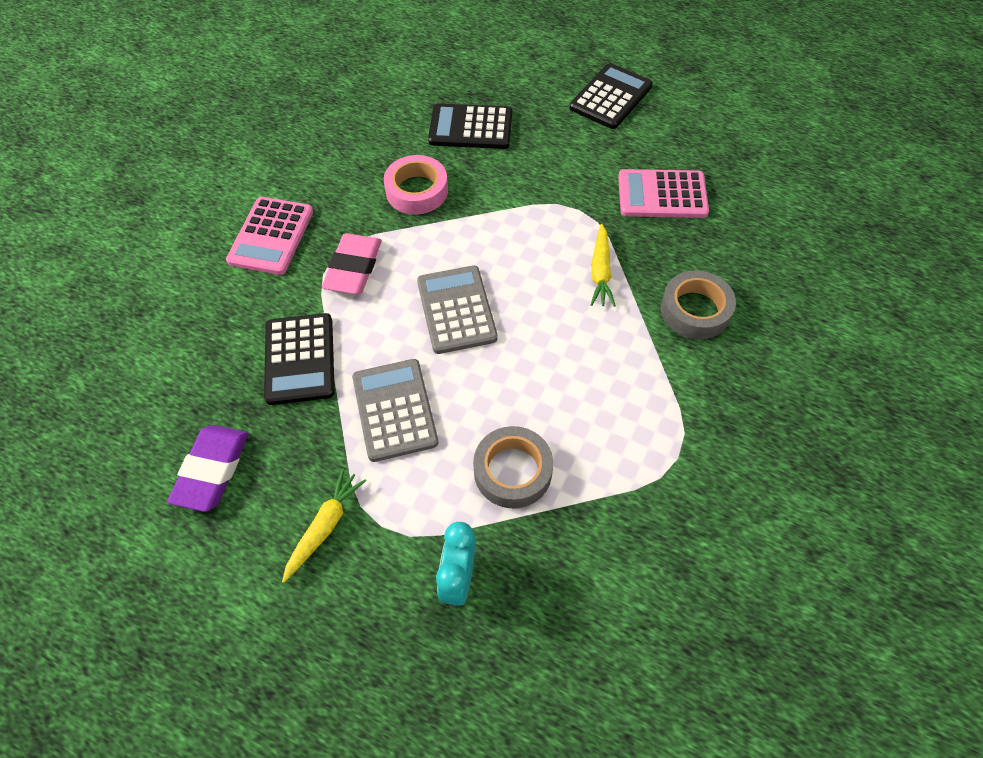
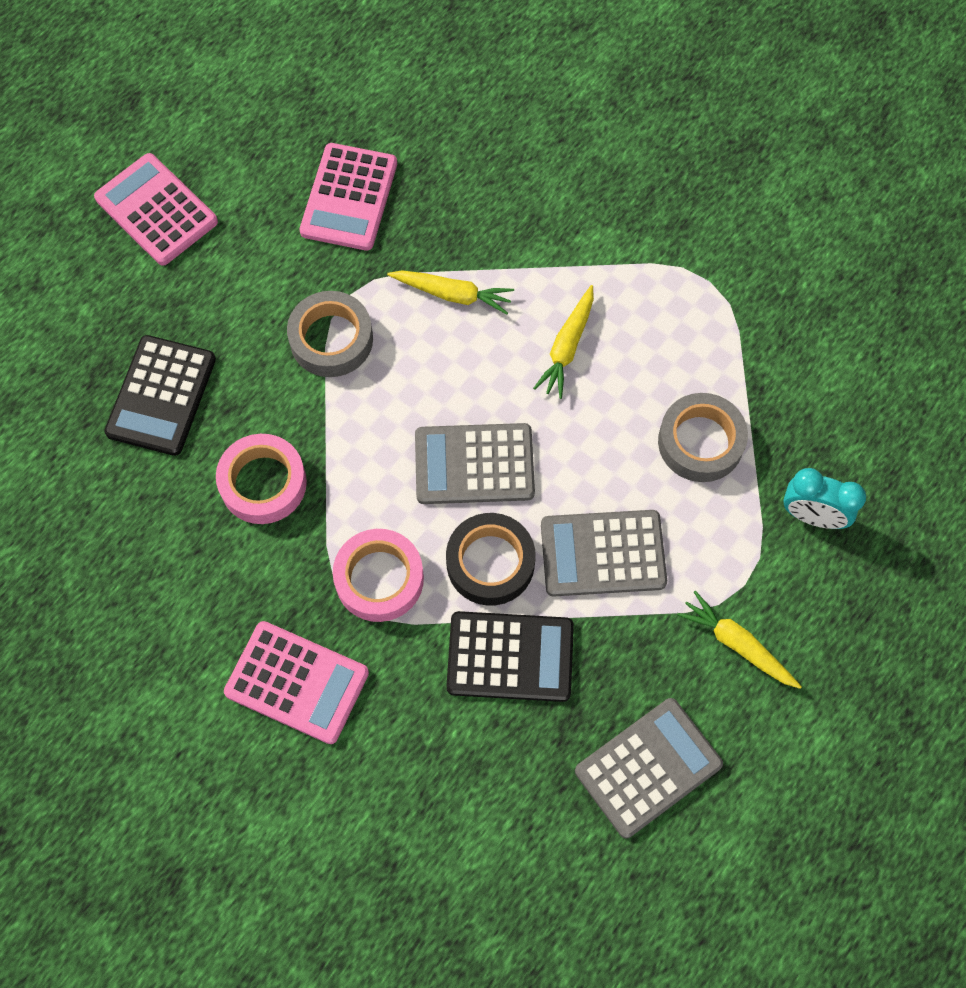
camera: 80 degrees left, 10 degrees up
(212, 470) = (648, 767): purple eraser -> grey calculator
(353, 268) = (379, 579): pink eraser -> pink tape
(375, 334) = (490, 563): none -> black tape
(577, 356) = (567, 347): none -> yellow carrot
(611, 97) = (156, 210): black calculator -> pink calculator
(695, 310) = (530, 212): grey tape -> grey tape (331, 339)

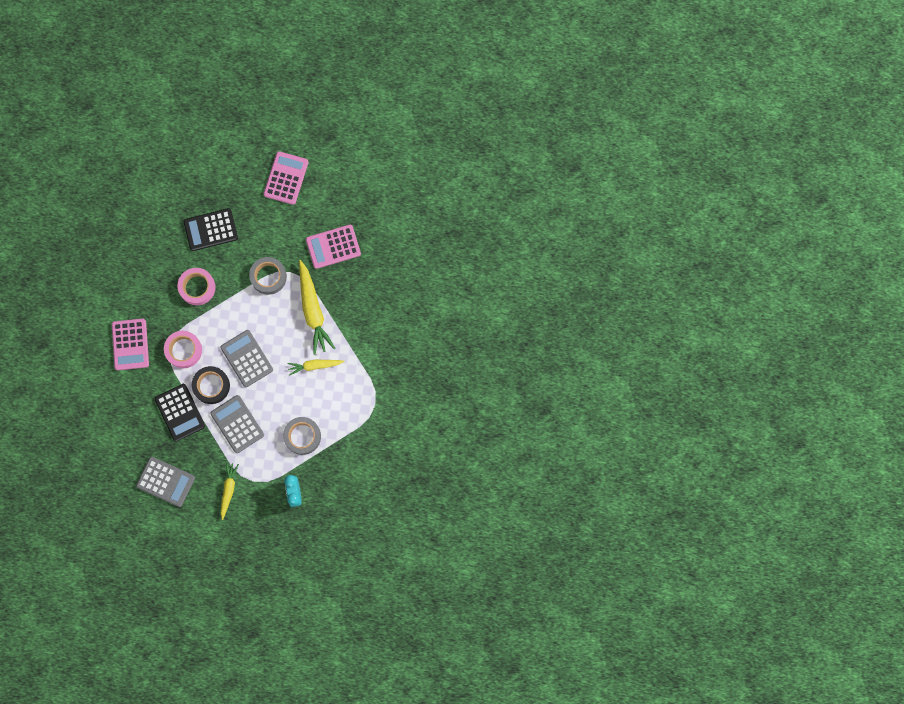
camera: 60 degrees right, 10 degrees up
(453, 294) = (313, 310): yellow carrot -> yellow carrot, size x1.73

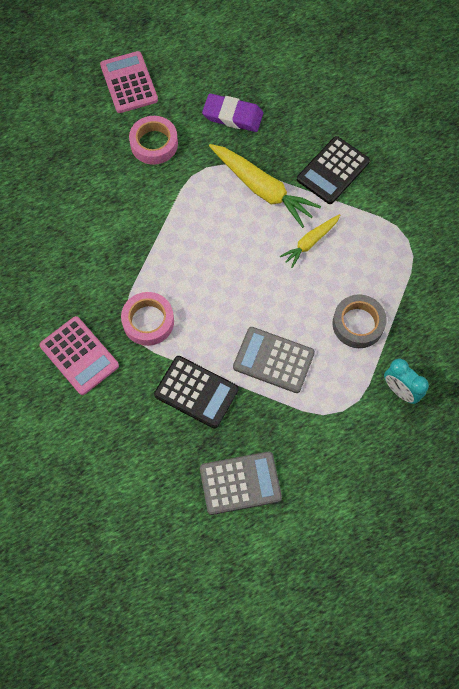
camera: 35 degrees left, 10 degrees down
(197, 287) = (113, 246): pink tape -> pink tape (154, 144)
(211, 230) = (84, 179): black calculator -> black calculator (333, 170)
(211, 386) = (210, 338): black tape -> none
(228, 490) = (322, 440): yellow carrot -> none
(247, 358) = (228, 283): grey calculator -> none
(268, 277) = (186, 186): grey tape -> none
(333, 247) = (232, 116): pink calculator -> purple eraser

